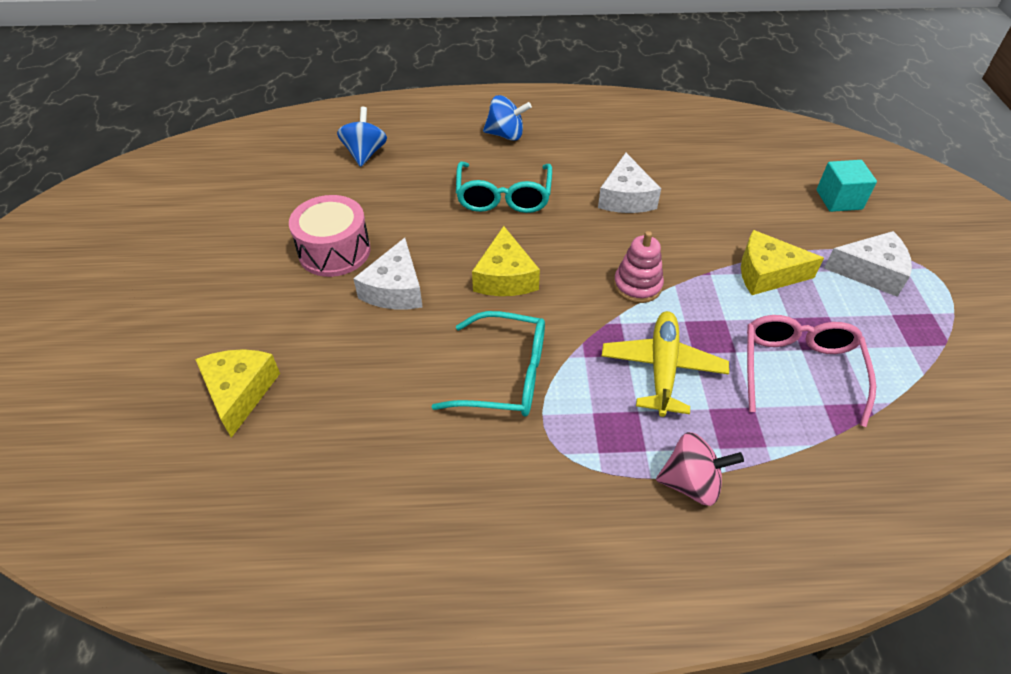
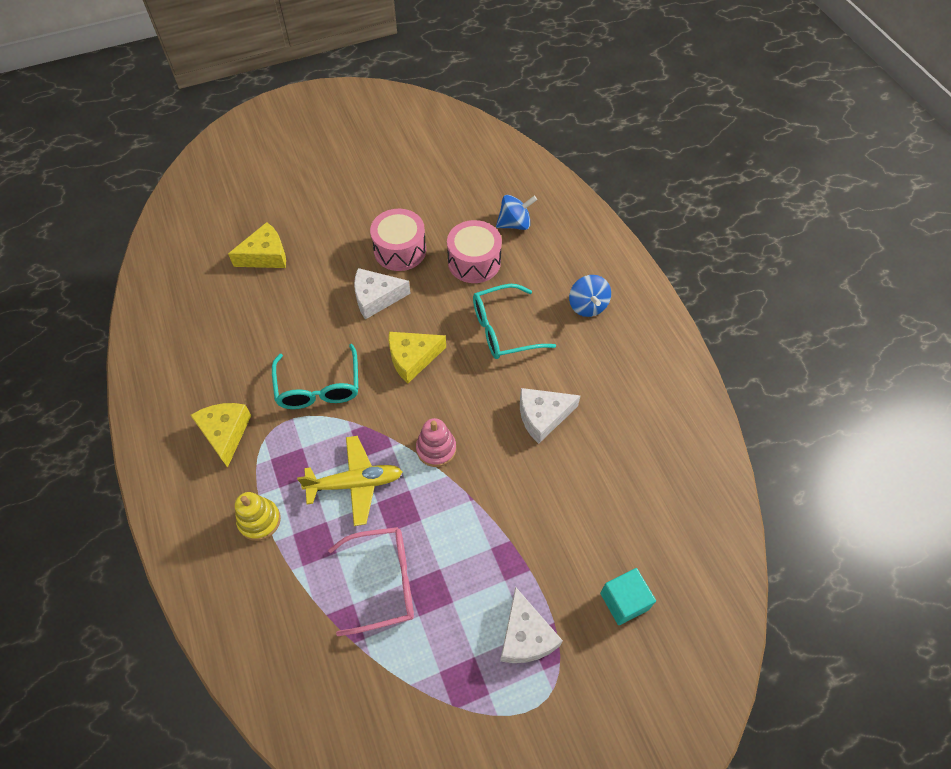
camera: 70 degrees right, 10 degrees up
(396, 195) = (474, 262): none -> pink drum
(691, 483) = (259, 520): pink spinning top -> yellow stacking toy
(767, 273) = (488, 545): yellow cheese -> yellow cheese (225, 433)

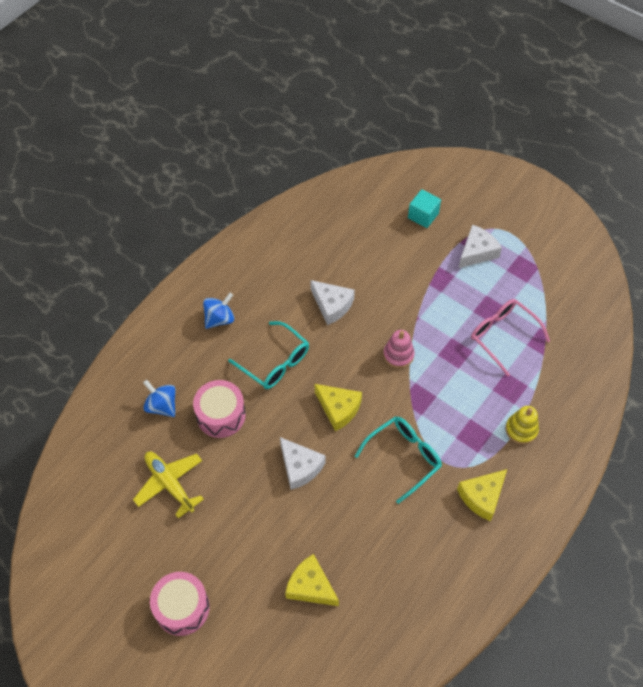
camera: 120 degrees left, 0 degrees up
(355, 483) = (456, 388): yellow plane -> yellow plane (169, 483)
(400, 250) = (240, 478): pink drum -> pink drum (182, 608)

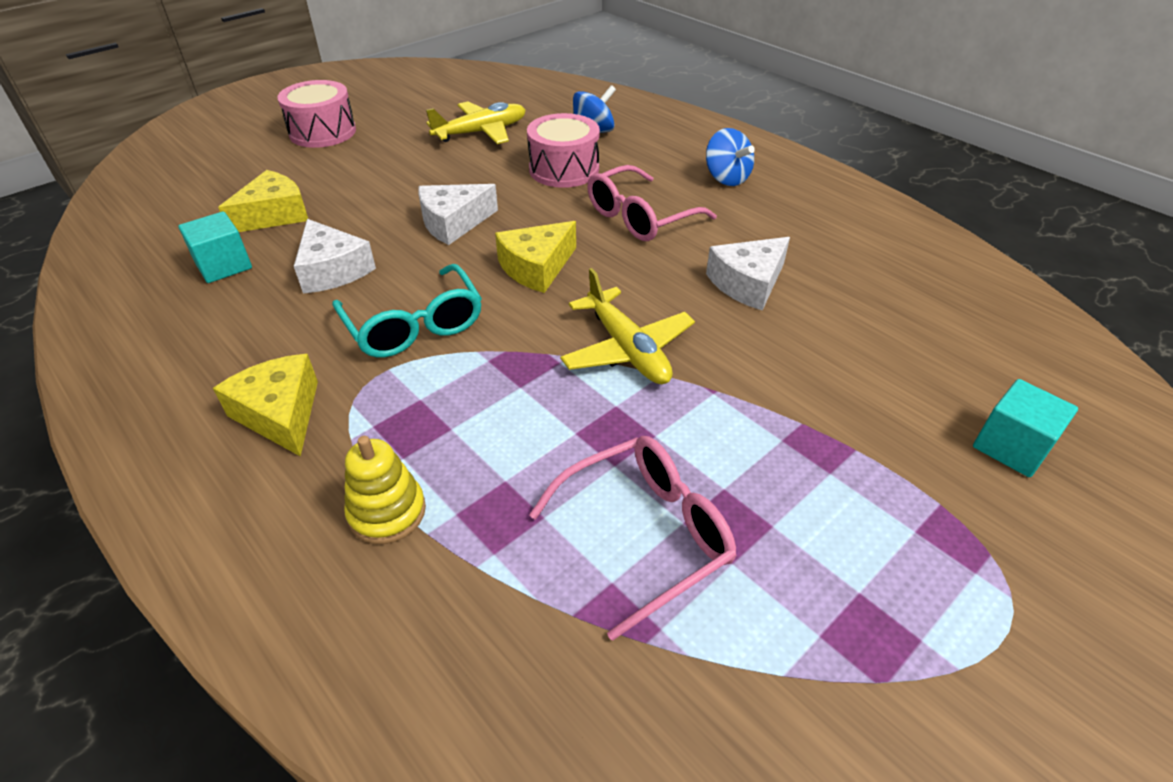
camera: 100 degrees right, 15 degrees down
(275, 362) = (639, 217): turquoise glasses -> pink glasses
(374, 589) = (223, 265): none -> turquoise cube
(398, 355) = (627, 349): pink stacking toy -> yellow plane
(477, 252) = (914, 535): white cheese -> white cheese (332, 270)

